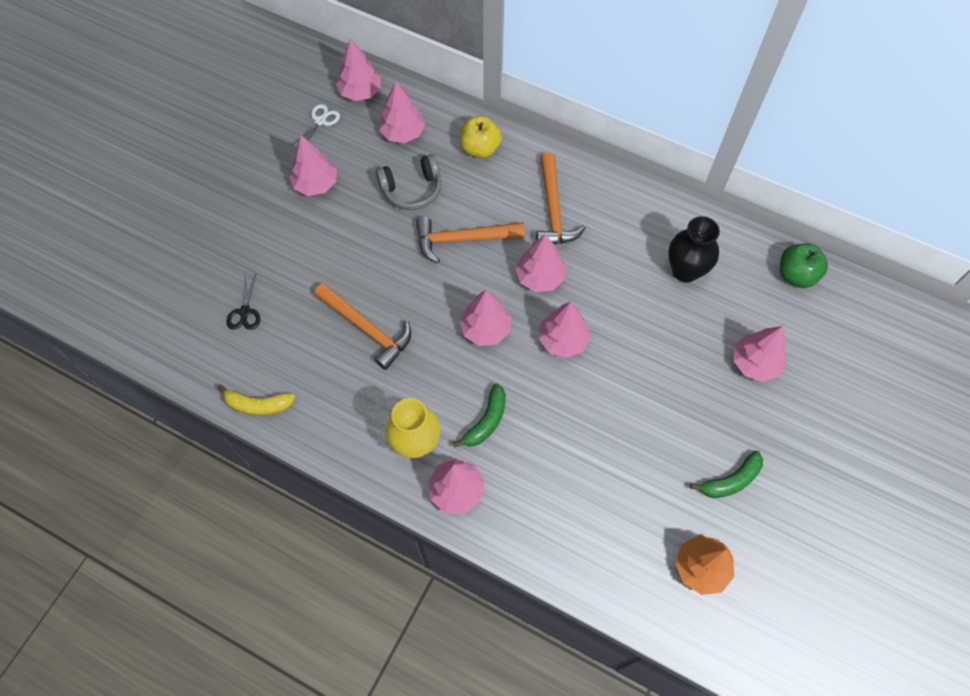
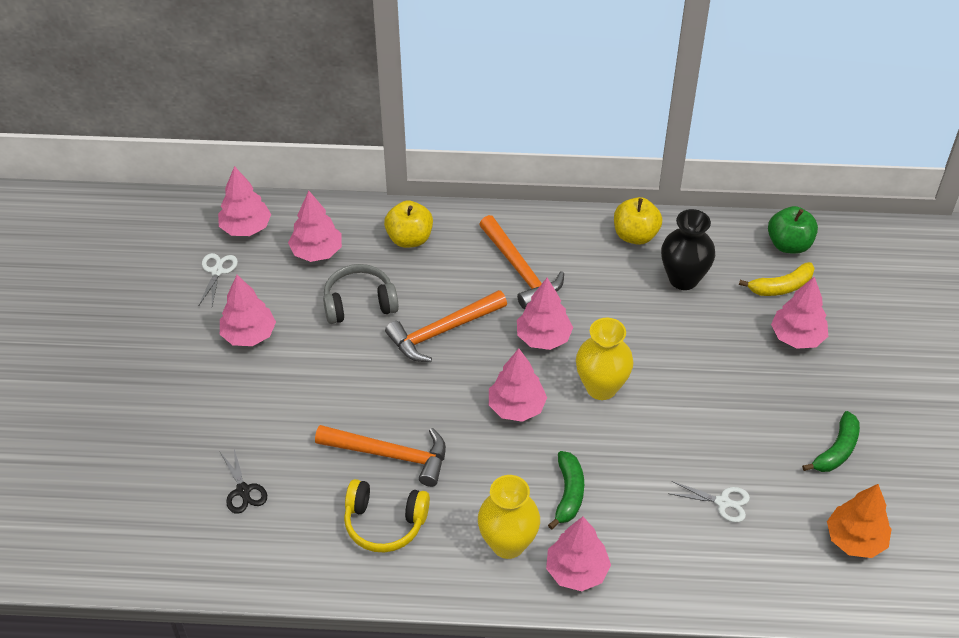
camera: 25 degrees left, 15 degrees down
(258, 405) = (314, 576): yellow banana -> yellow banana (781, 287)
(333, 384) = (384, 523): none -> yellow headphones
(412, 190) = (359, 303): grey headphones -> grey headphones turned 150 degrees counterclockwise
(563, 340) = (601, 387): pink tree -> yellow vase
(607, 484) = (722, 502): none -> white scissors
(666, 215) = (635, 235): none -> yellow apple

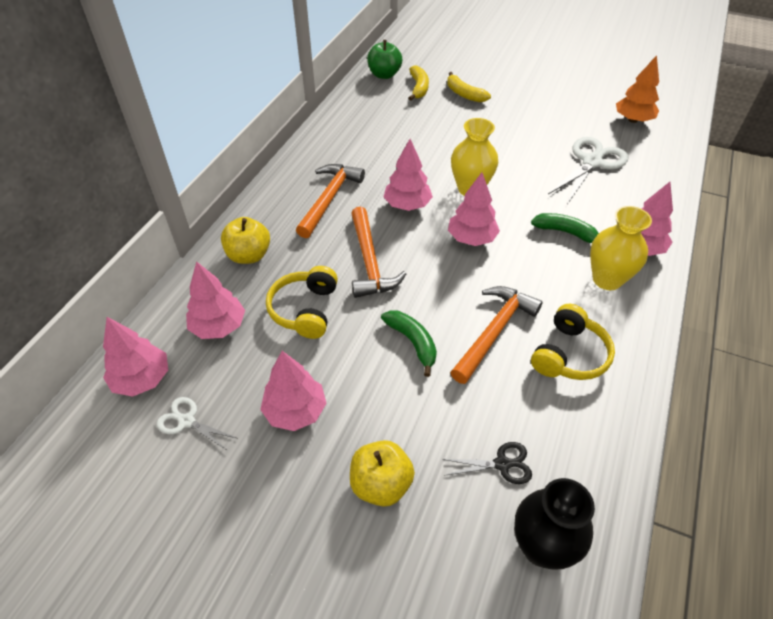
camera: 70 degrees left, 0 degrees up
(359, 303) = (305, 310): grey headphones -> yellow headphones
(520, 270) = (329, 199): orange hammer -> orange hammer turned 60 degrees counterclockwise
(635, 235) = (332, 133): yellow apple -> yellow apple (381, 484)
(683, 279) = (388, 124): black vase -> black vase (541, 546)
(722, 502) = (592, 162): white scissors -> white scissors, size x1.89
(797, 337) = (464, 94): pink tree -> yellow banana
(836, 450) = (562, 106): green banana -> green banana (413, 342)

